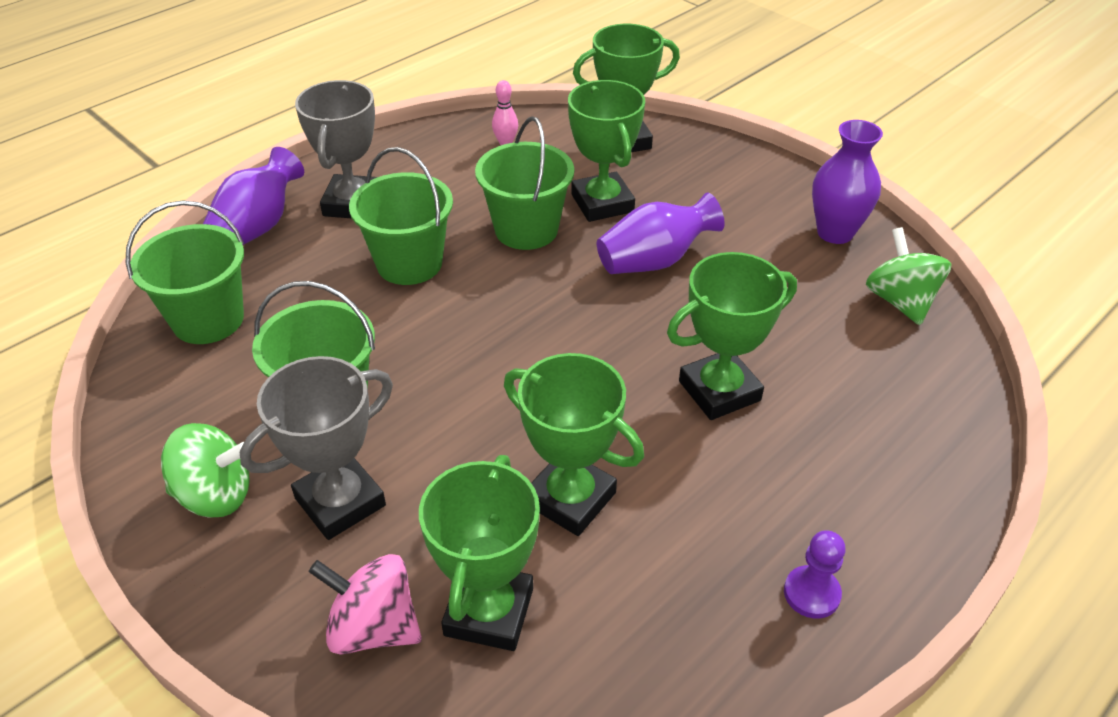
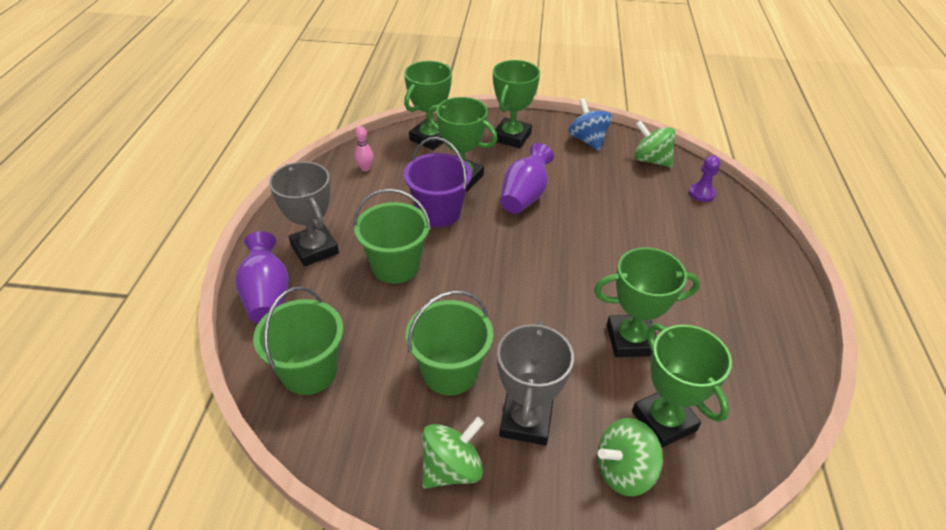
camera: 40 degrees left, 0 degrees up
(373, 627) = (624, 471): pink spinning top -> green spinning top
(526, 230) = (438, 213): green bucket -> purple bucket
(719, 391) = (630, 245): green trophy -> green trophy (511, 137)
(811, 593) = (770, 314): purple pawn -> purple pawn (701, 193)
(835, 232) = (587, 140): purple vase -> blue spinning top

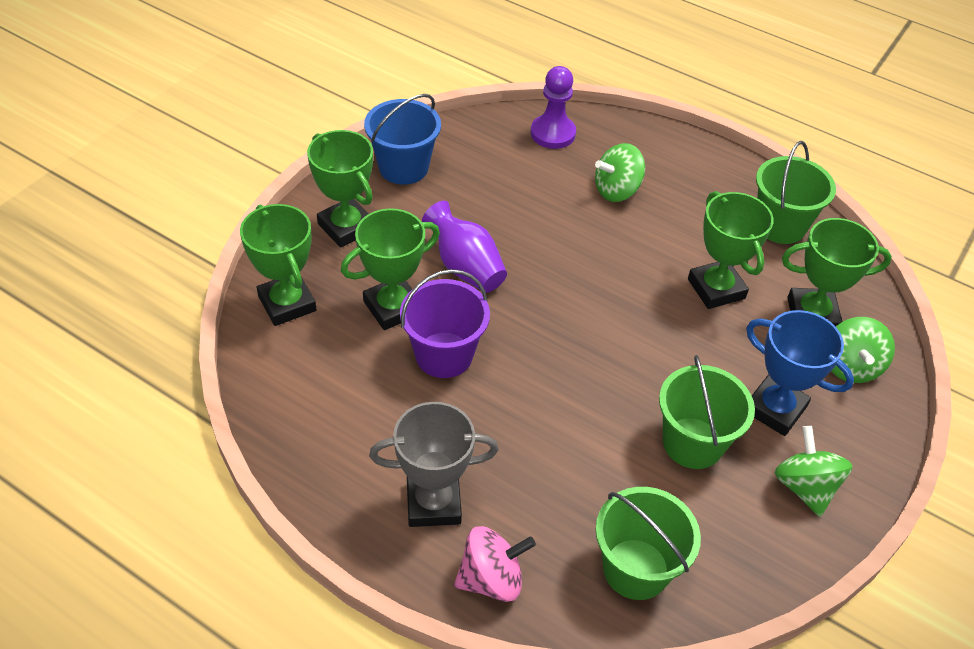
camera: 65 degrees left, 5 degrees up
(267, 296) = (491, 579): purple vase -> pink spinning top
(365, 168) = (303, 395): pink bowling pin -> none
(395, 266) = (513, 431): green bucket -> green bucket (780, 225)
(526, 421) = (775, 409): grey trophy -> blue trophy
(587, 140) = (403, 167): blue spinning top -> blue bucket
(631, 340) = (716, 289): green trophy -> green trophy turned 45 degrees counterclockwise
(650, 160) = (475, 139): green spinning top -> green spinning top (616, 190)
(701, 193) = (552, 133): purple pawn -> purple pawn, size x1.54

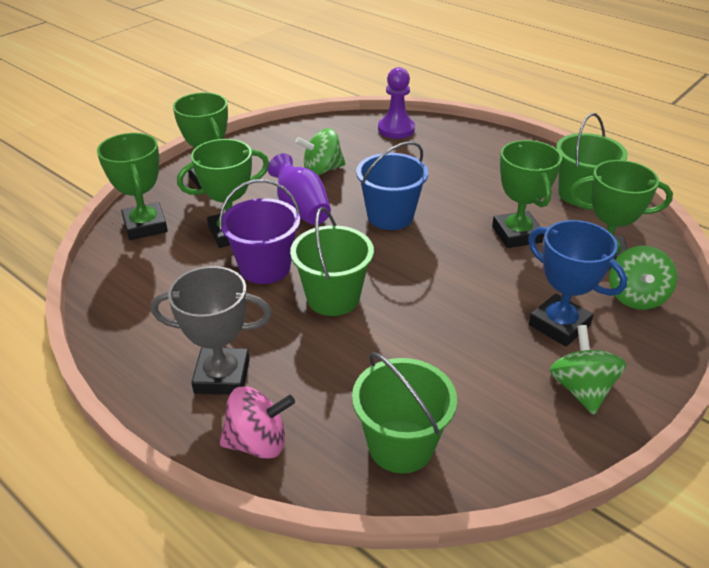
camera: 10 degrees right, 10 degrees down
(403, 167) = (269, 145): blue bucket -> blue bucket (390, 216)
(616, 190) = (441, 166): green spinning top -> green spinning top (322, 170)
(692, 443) = (476, 346): green bucket -> green bucket (333, 298)

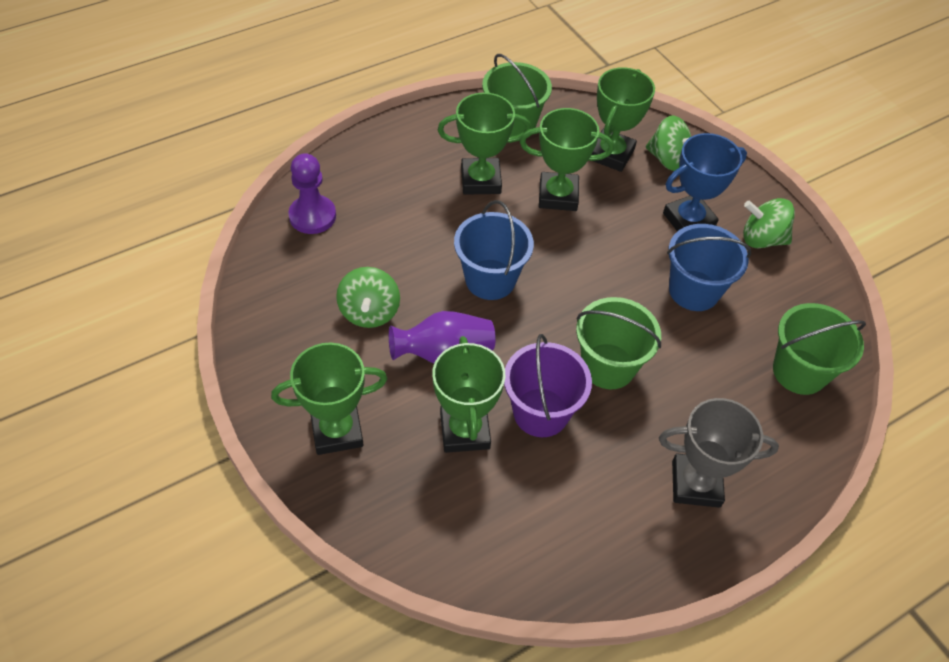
camera: 75 degrees left, 15 degrees up
(145, 226) = (413, 521): green trophy -> green trophy (481, 180)
(222, 376) = (696, 483): grey trophy -> grey trophy turned 75 degrees clockwise
(258, 442) = (780, 471): pink spinning top -> none
(462, 342) = (694, 290): none -> blue bucket

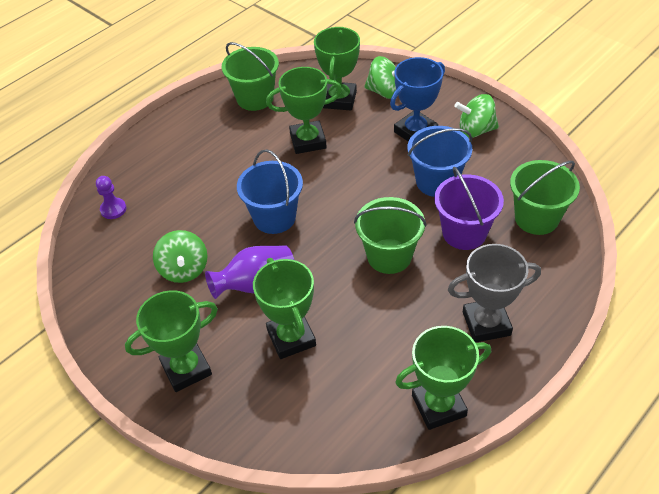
camera: 10 degrees left, 5 degrees down
(312, 216) = (113, 209): purple pawn -> purple pawn, size x0.65
(481, 180) = (242, 146): green trophy -> green trophy (438, 405)
(541, 412) = (347, 306): purple bucket -> purple bucket (464, 233)

